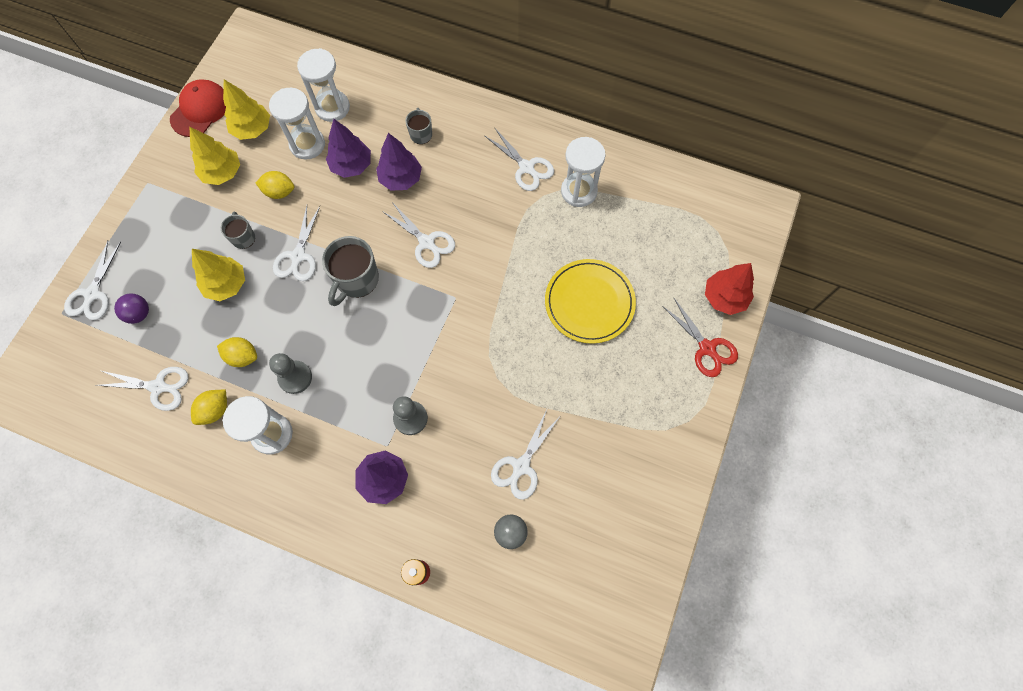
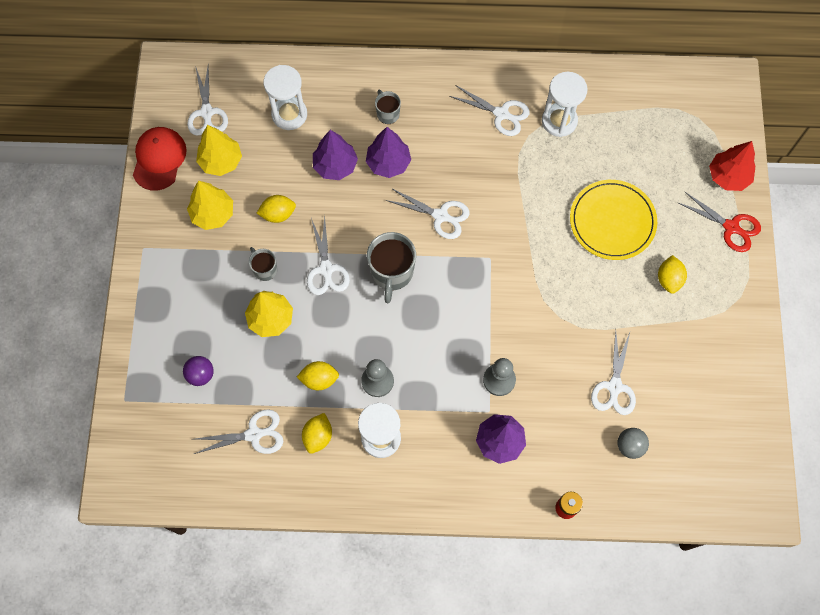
camera: 20 degrees left, 0 degrees up
(92, 294) = (145, 372): white scissors -> white scissors (207, 113)
(307, 144) = (282, 159): white hourglass -> none
(622, 378) = (669, 279): none -> yellow lemon

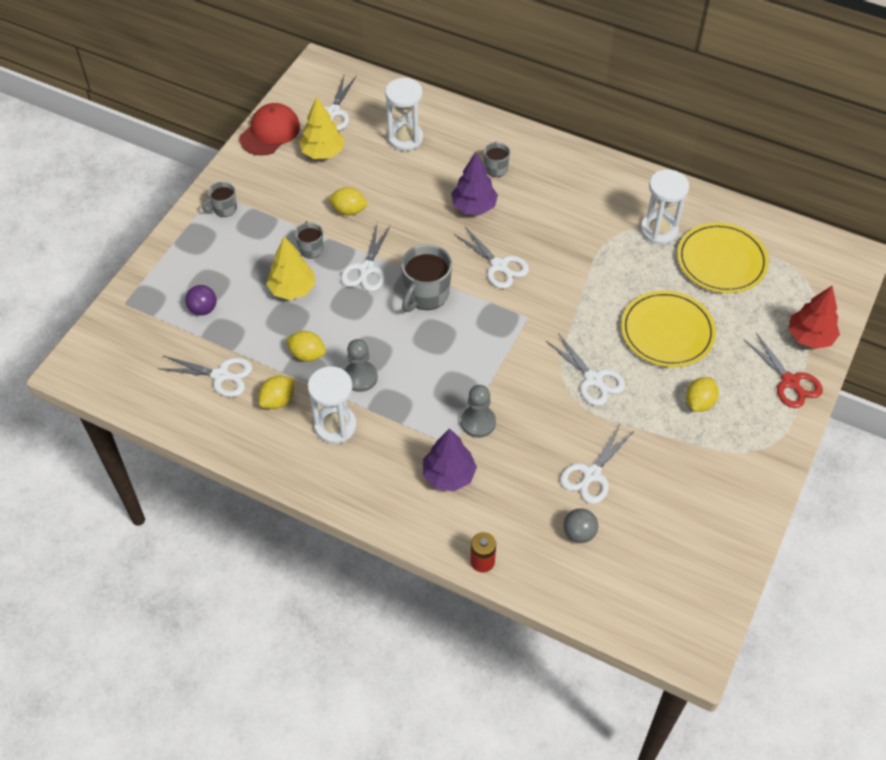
camera: 25 degrees right, 15 degrees down
(161, 261) = (224, 209): none -> grey mug
(213, 214) = (291, 189): yellow tree -> none
(335, 166) = (423, 191): purple tree -> none
(501, 114) = (605, 205): white scissors -> white scissors (593, 379)
(625, 130) = (721, 261): none -> yellow plate

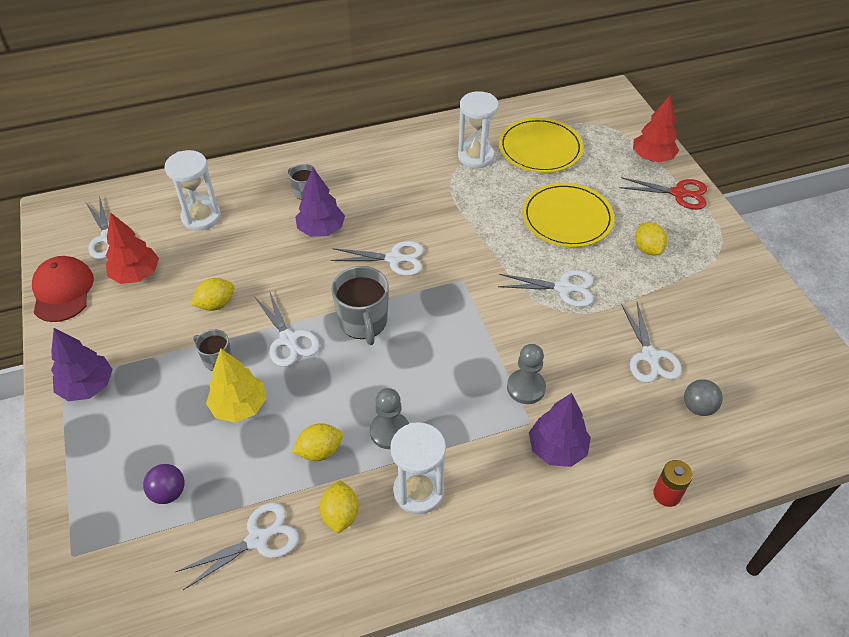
camera: 45 degrees left, 5 degrees down
(224, 209) = (88, 386): grey mug -> purple tree
(322, 152) = (136, 275): yellow tree -> red tree

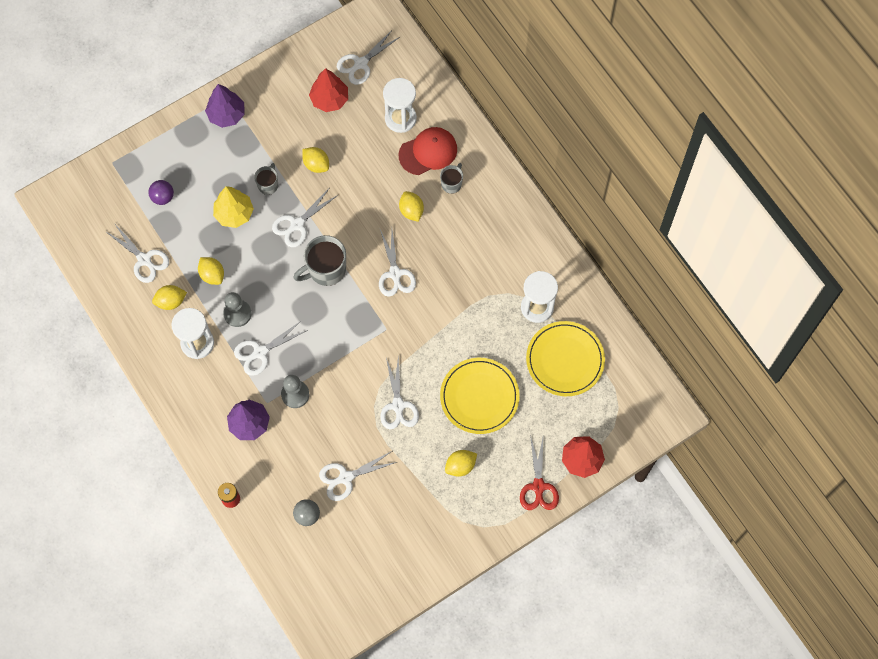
camera: 75 degrees right, 20 degrees up
(63, 291) = (301, 59): red cap -> red cap (428, 152)
(321, 230) = (411, 211): purple tree -> yellow lemon
(455, 416) = (260, 352): none -> white scissors

